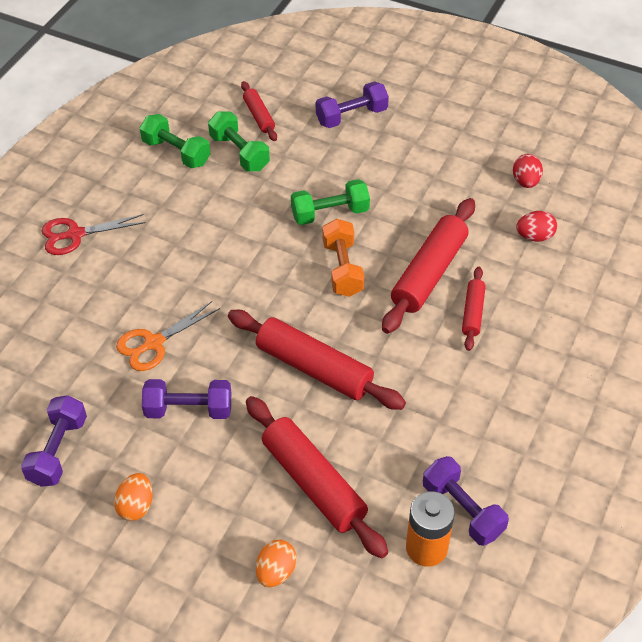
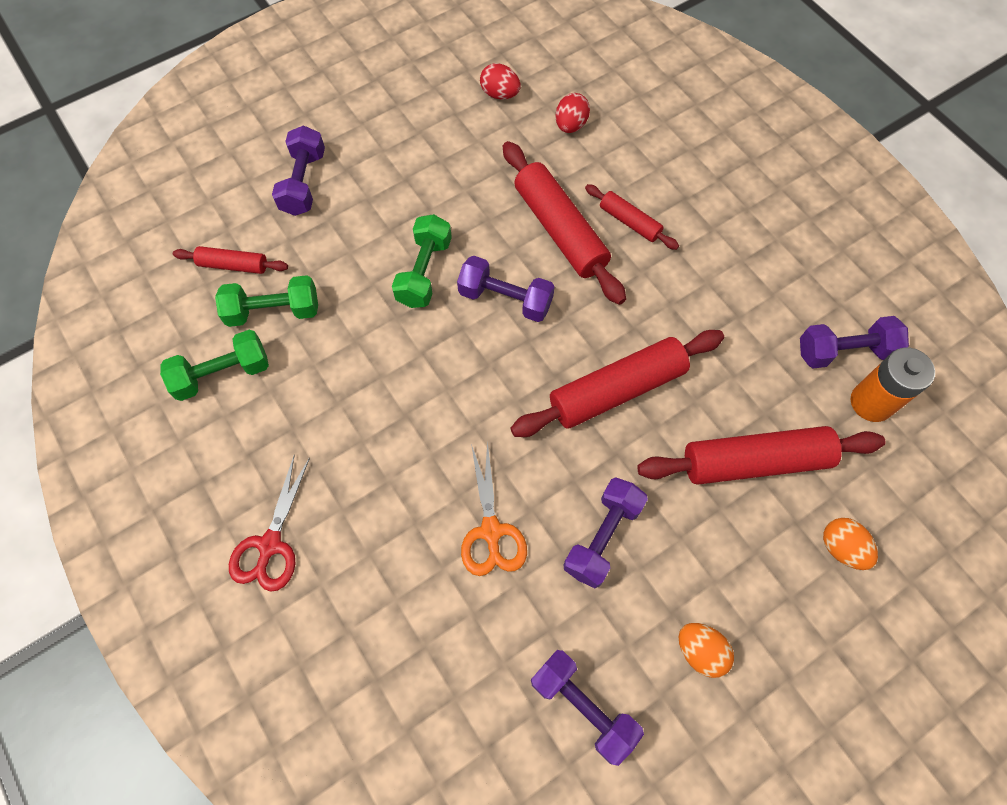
camera: 60 degrees left, 15 degrees up
(342, 268) = (505, 299): orange dumbbell -> purple dumbbell

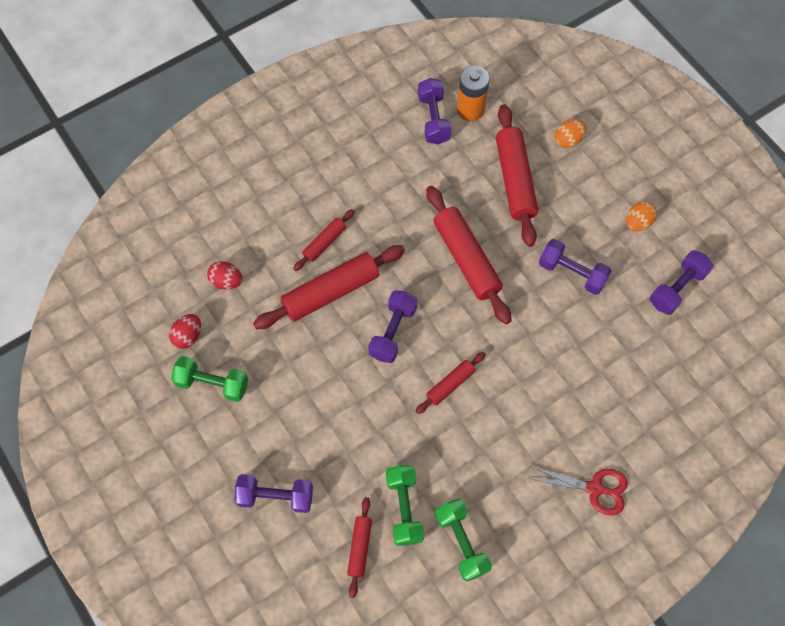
camera: 90 degrees left, 0 degrees up
(424, 272) = (368, 392): green dumbbell -> green dumbbell (212, 384)
(430, 365) = (450, 385): none -> red rolling pin
(491, 531) = (573, 341): orange scissors -> none

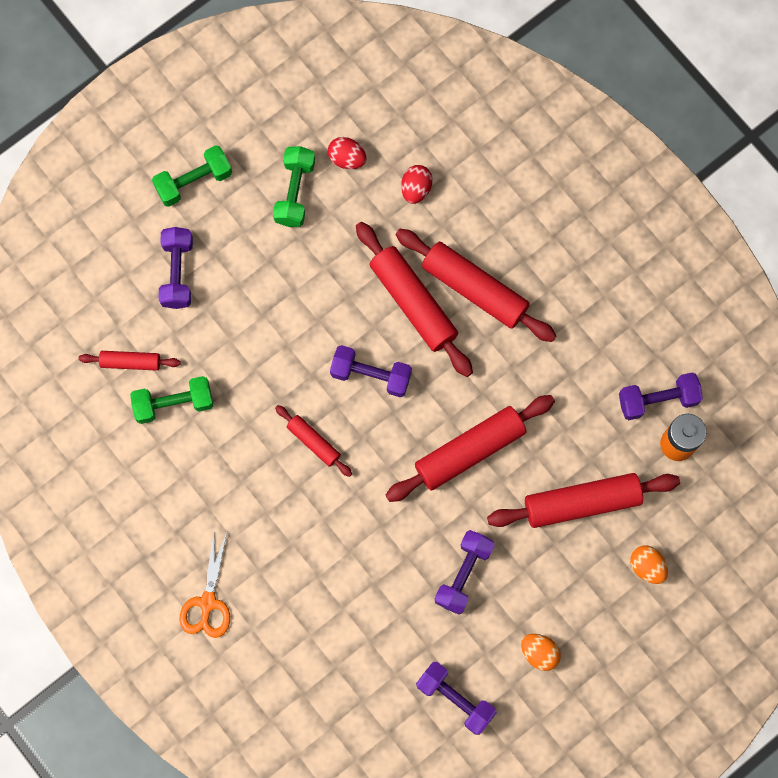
camera: 85 degrees right, 10 degrees up
(324, 243) = (474, 289): red rolling pin -> red rolling pin, size x1.89
(461, 542) = (142, 464): green dumbbell -> green dumbbell (193, 181)
(594, 488) = (208, 602): red scissors -> orange scissors

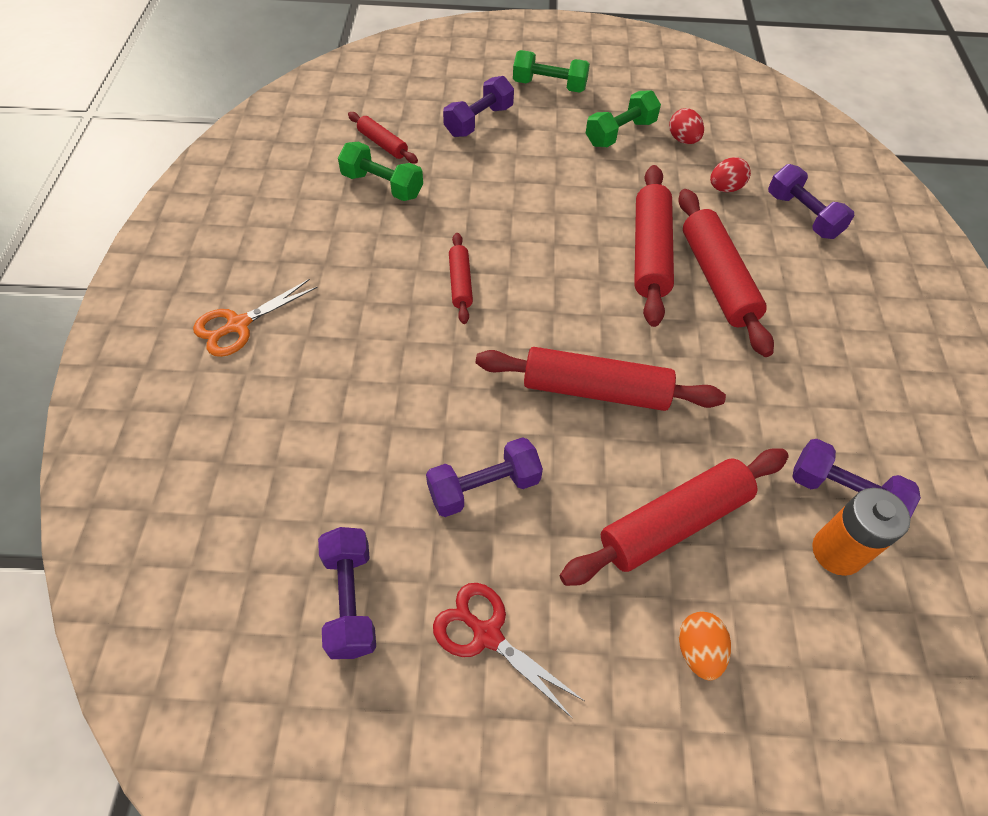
camera: 40 degrees right, 20 degrees down
(371, 375) = (561, 274): purple dumbbell -> purple dumbbell (802, 215)
(539, 653) = (487, 635): orange egg -> red scissors
(582, 502) = (674, 522): red rolling pin -> red rolling pin turned 60 degrees counterclockwise

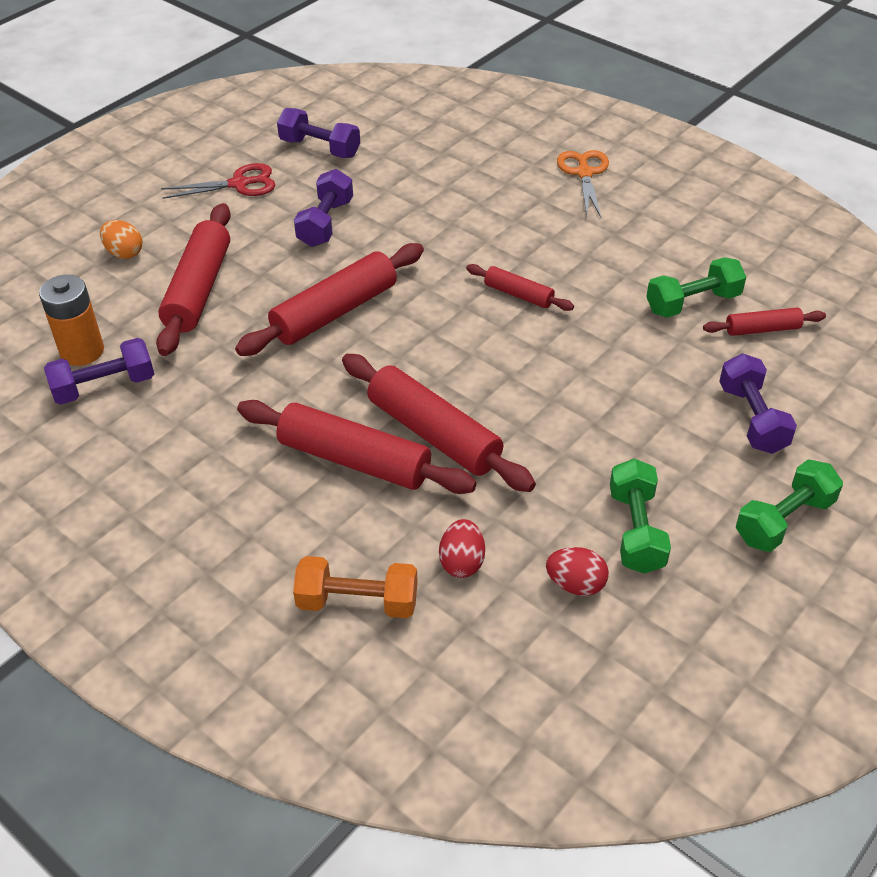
camera: 130 degrees right, 10 degrees down
(802, 215) = (357, 602): purple dumbbell -> orange dumbbell

